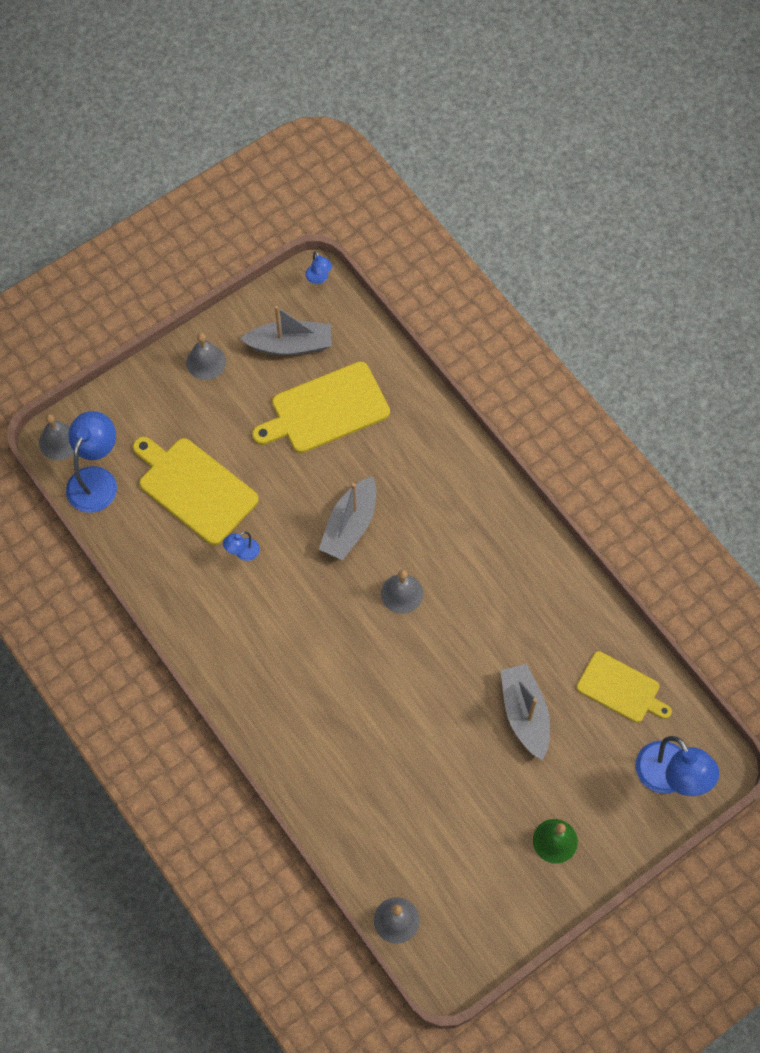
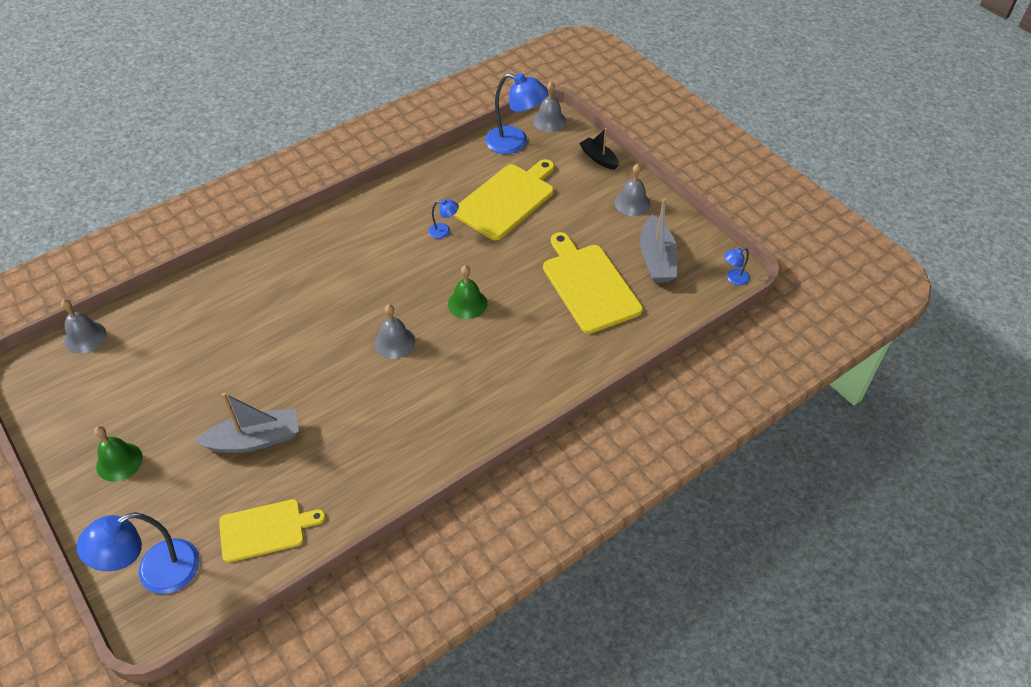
camera: 90 degrees right, 15 degrees down
(130, 391) = (599, 158): none -> black boat
(242, 553) = (444, 231): blue lamp -> blue lamp turned 135 degrees clockwise
(350, 525) = (467, 303): grey boat -> green bell
(621, 688) = (266, 529): yellow cutting board -> yellow cutting board turned 135 degrees counterclockwise

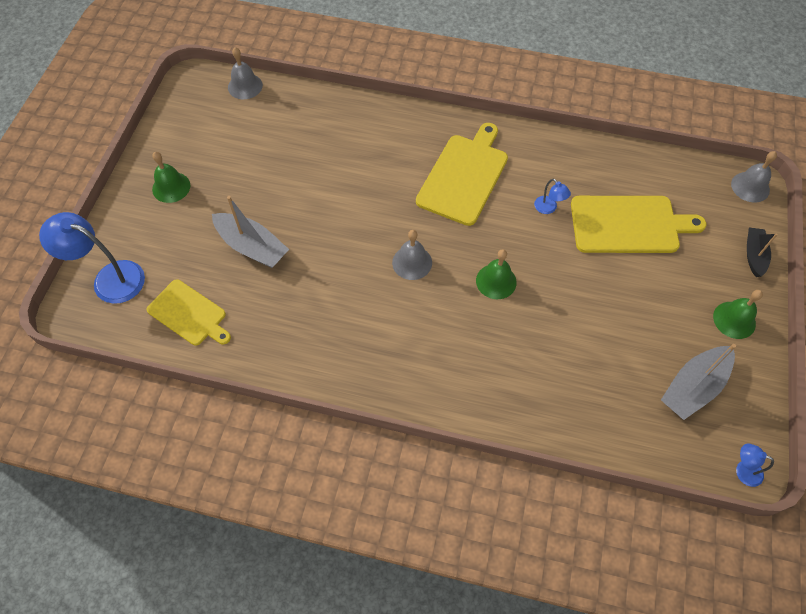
camera: 50 degrees right, 10 degrees up
(515, 142) = (696, 182): blue lamp -> none
(589, 285) = (607, 355): yellow cutting board -> yellow cutting board (464, 176)
(632, 203) = (734, 320): grey bell -> green bell

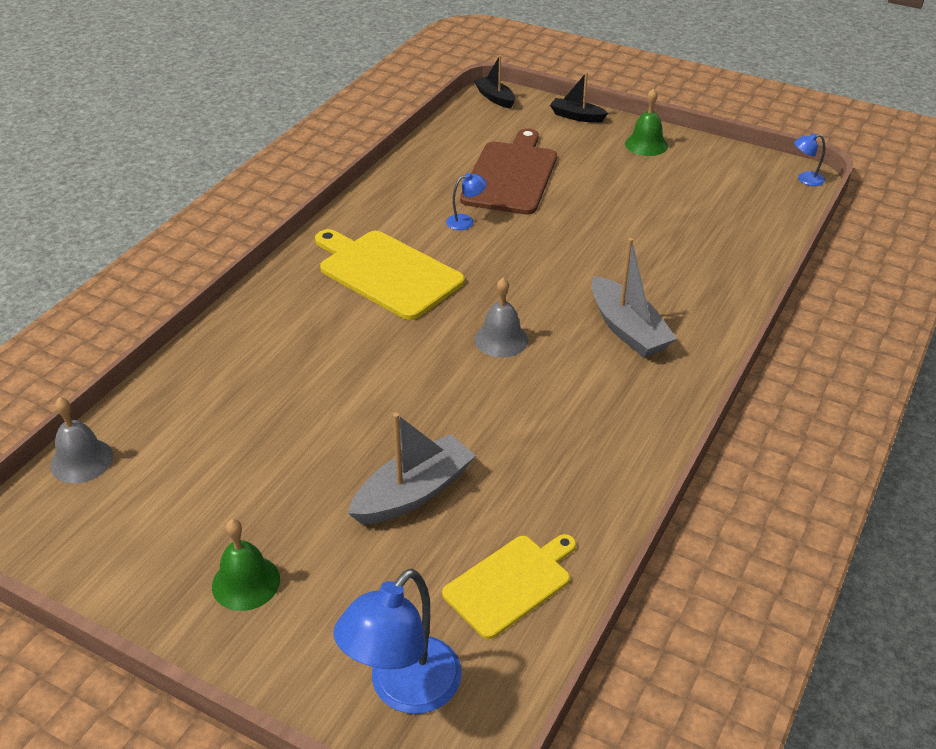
camera: 75 degrees left, 20 degrees down
(496, 281) = (552, 279): green bell -> none
(628, 224) = (510, 175): yellow cutting board -> brown cutting board
(693, 387) = (715, 184): grey boat -> grey boat (627, 329)
(743, 470) = (805, 179): blue lamp -> blue lamp turned 45 degrees clockwise
(750, 187) = (495, 98): grey bell -> black boat

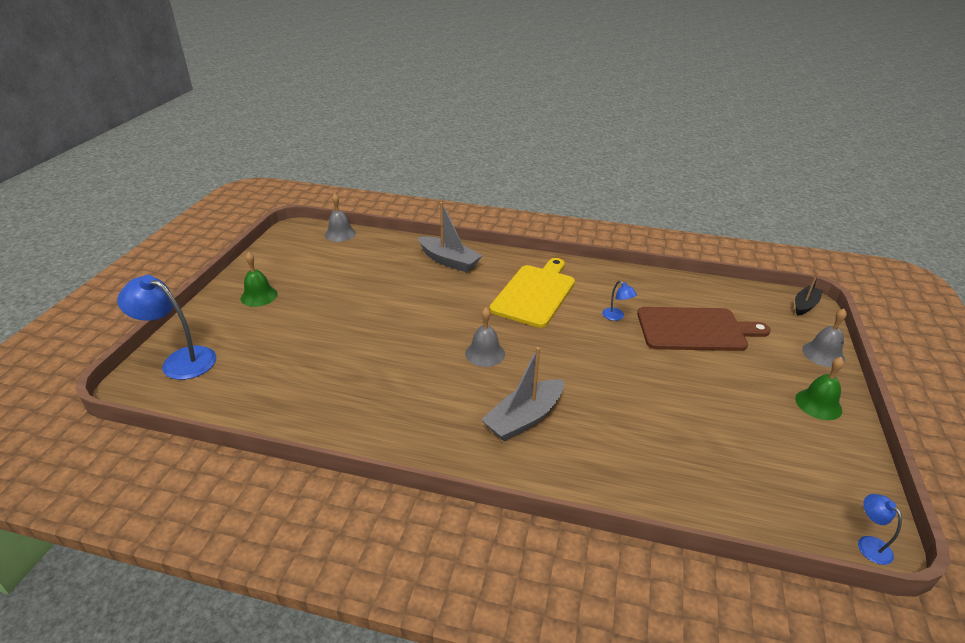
camera: 75 degrees right, 5 degrees down
(413, 493) = (328, 339): grey boat -> grey boat (449, 261)
(510, 583) = (254, 389): yellow cutting board -> none
(577, 116) = (823, 354): black boat -> grey bell

